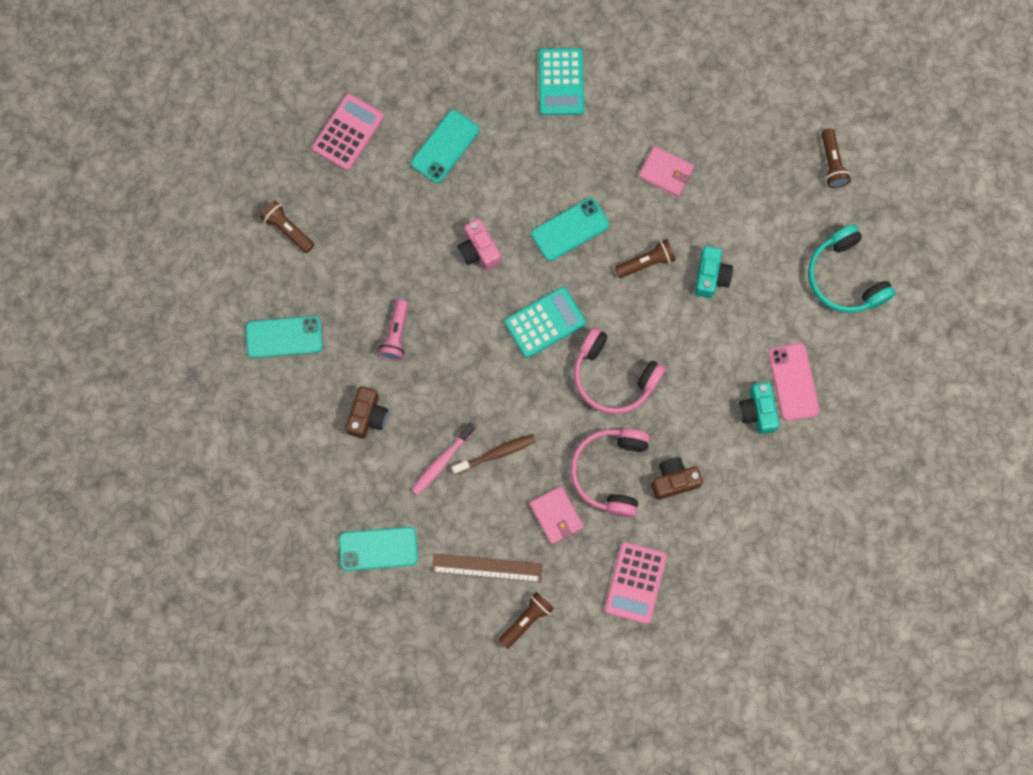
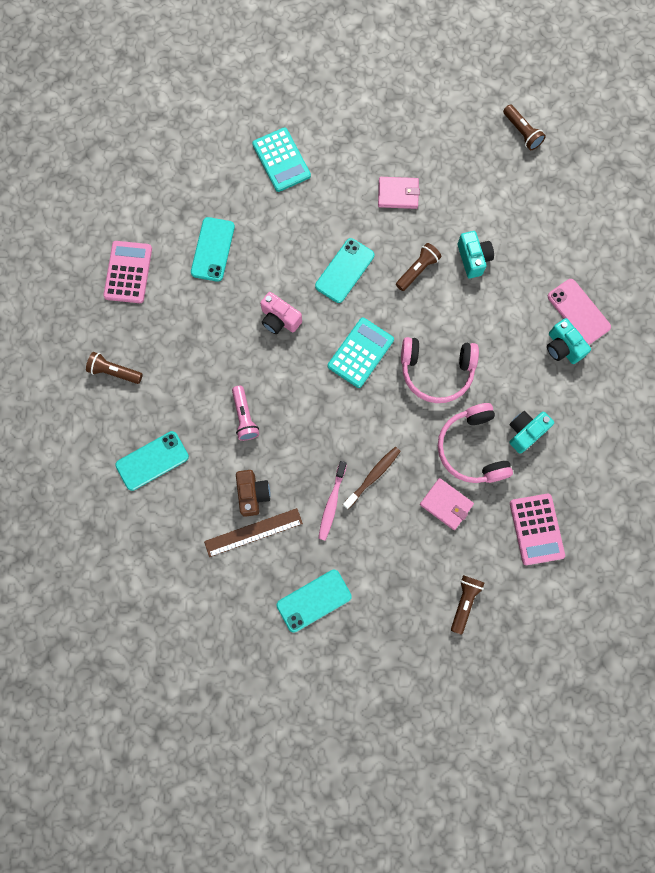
camera: 25 degrees left, 0 degrees up
(487, 567) = (411, 573): brown ruler -> brown ruler (253, 532)
(674, 480) = (525, 432): brown camera -> turquoise camera
(844, 278) = (576, 214): turquoise headphones -> none

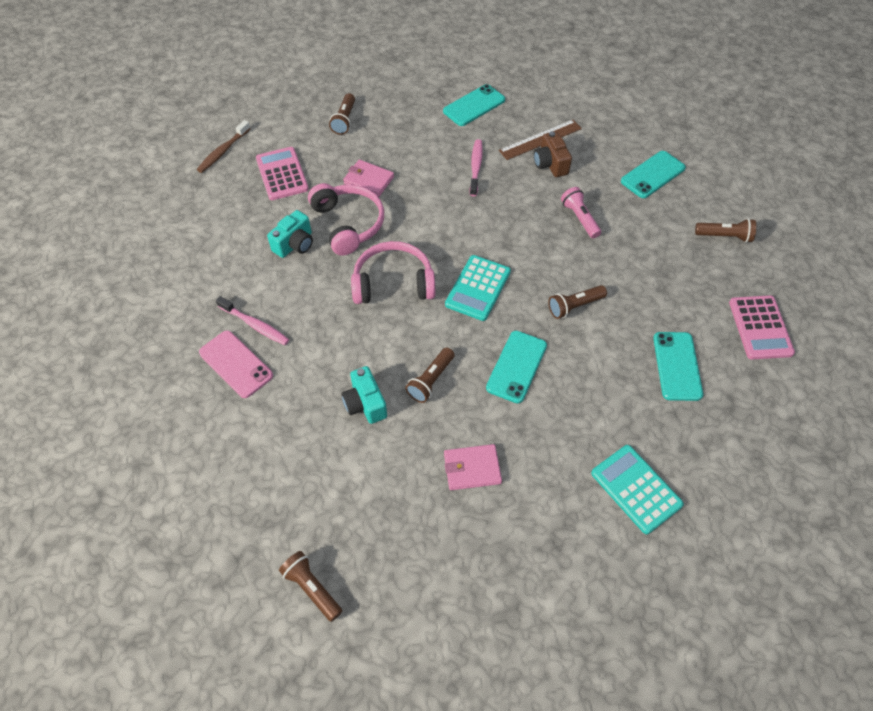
camera: 170 degrees right, 20 degrees down
(279, 319) = (574, 306): pink camera -> brown flashlight
(373, 476) = (442, 191): brown toothbrush -> brown toothbrush (223, 151)
(562, 347) = (255, 325): turquoise camera -> pink toothbrush

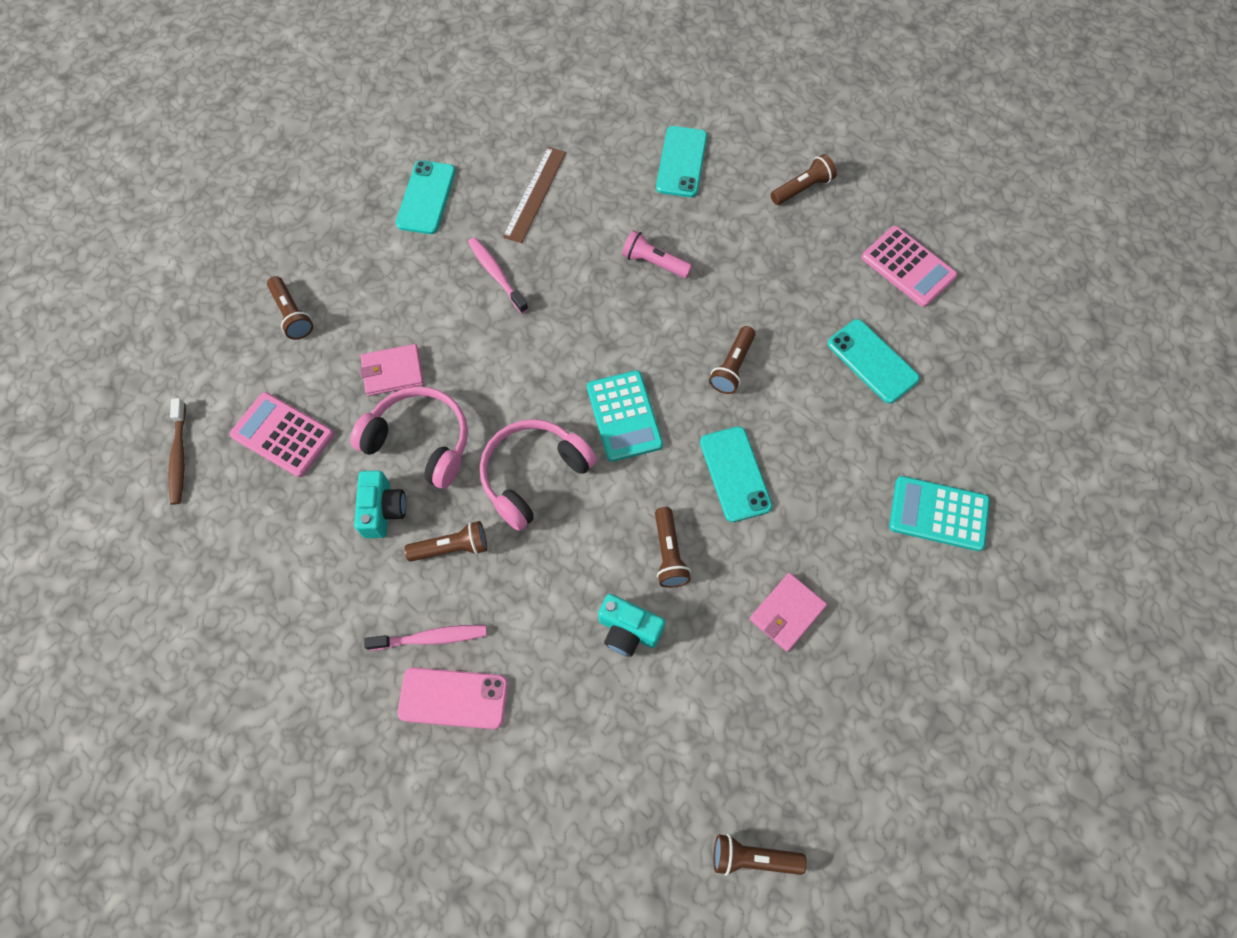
camera: 40 degrees left, 10 degrees up
(312, 288) = (452, 547): none -> brown flashlight
(550, 164) = (571, 217): brown camera -> none

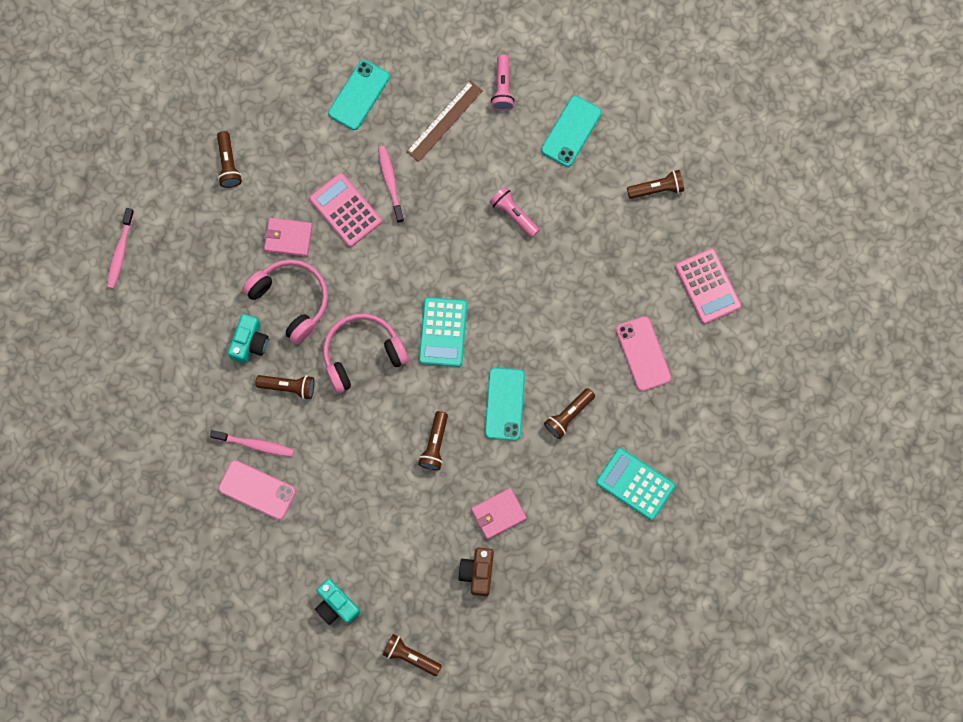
camera: 20 degrees right, 10 degrees up
(179, 456) = (120, 252): brown toothbrush -> pink toothbrush
(283, 435) = (196, 260): pink calculator -> pink calculator (345, 210)
(587, 143) = (502, 88): none -> pink flashlight
(628, 630) = (387, 487): turquoise camera -> turquoise camera (336, 605)
(732, 367) = (537, 321): brown flashlight -> brown flashlight (568, 415)
(793, 701) = (477, 572): none -> brown camera
(872, 361) = (643, 353): turquoise phone -> pink phone

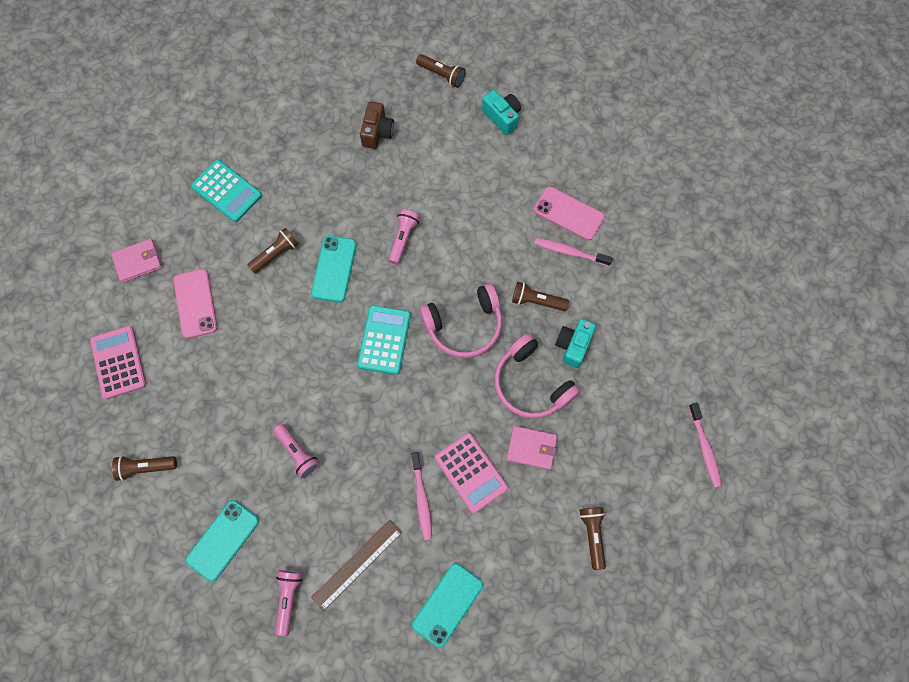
camera: 175 degrees left, 5 degrees down
(120, 252) = (704, 448): pink toothbrush -> pink toothbrush turned 150 degrees clockwise
(435, 444) = (403, 239): brown flashlight -> pink flashlight
(498, 514) = (353, 176): pink wallet -> pink wallet (138, 261)

